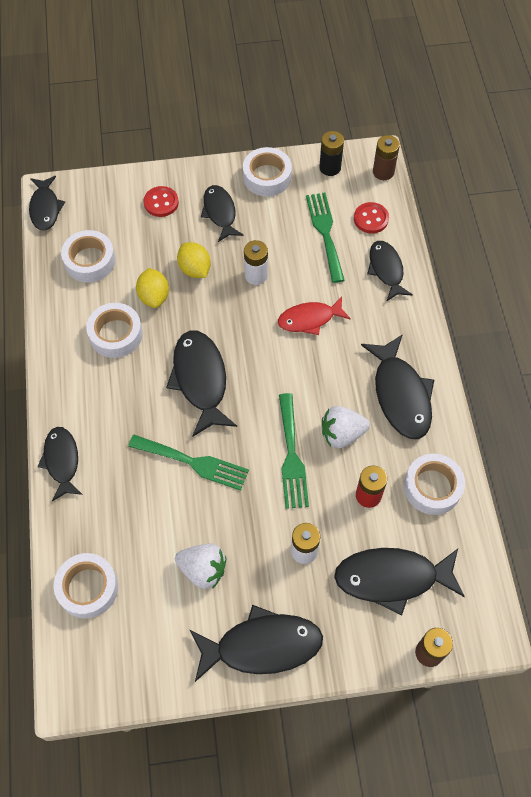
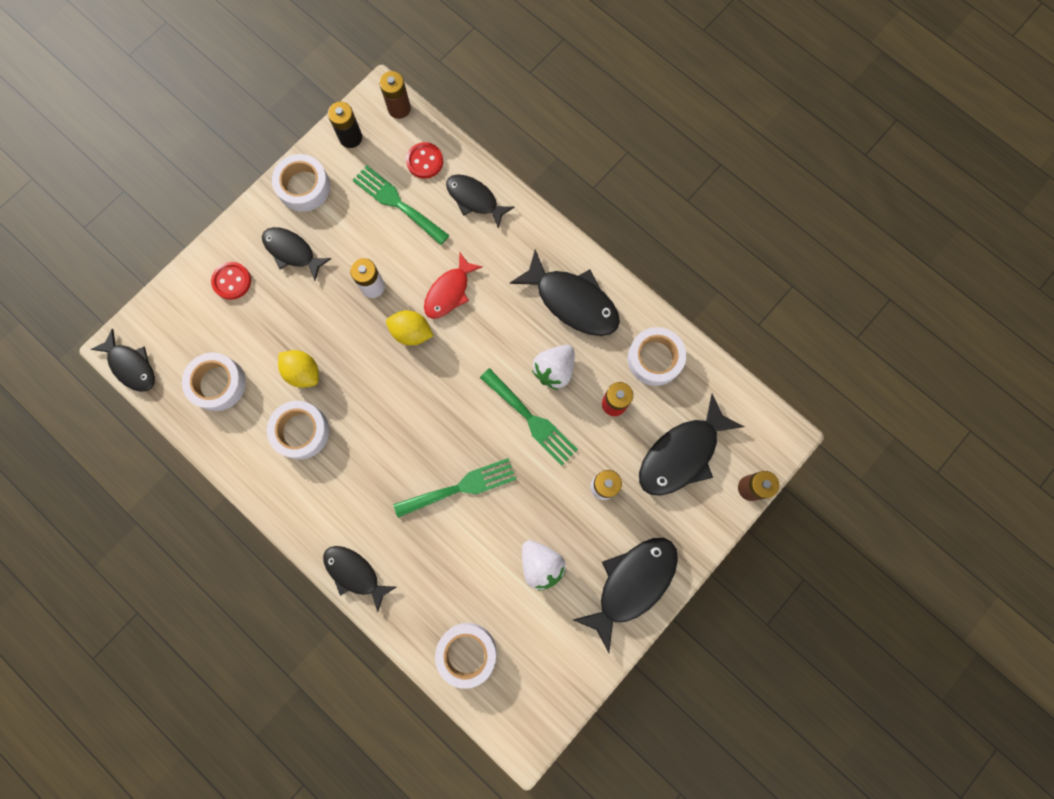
camera: 40 degrees left, 15 degrees up
(195, 269) = (316, 321): yellow lemon -> yellow lemon (411, 332)
(200, 380) = (406, 414): black fish -> none
(203, 569) = (541, 565): white strawberry -> white strawberry turned 75 degrees clockwise

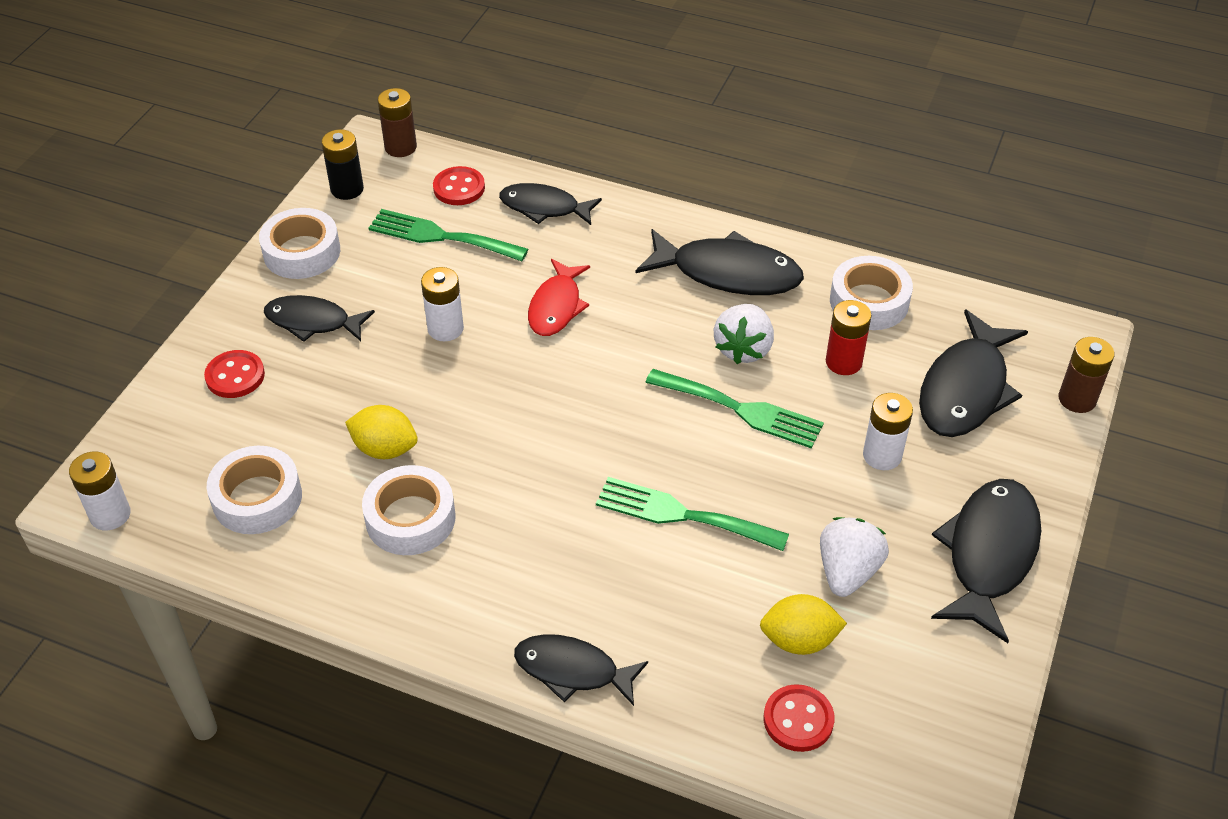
camera: 20 degrees left, 30 degrees down
(131, 366) = (110, 514): black fish -> white battery
(411, 332) = (524, 362): yellow lemon -> yellow lemon (799, 640)
(461, 487) = (682, 515): green fork -> green fork turned 120 degrees counterclockwise
(467, 653) = (798, 720): white tape -> red button
(541, 565) = (847, 572): white strawberry -> white strawberry turned 105 degrees counterclockwise

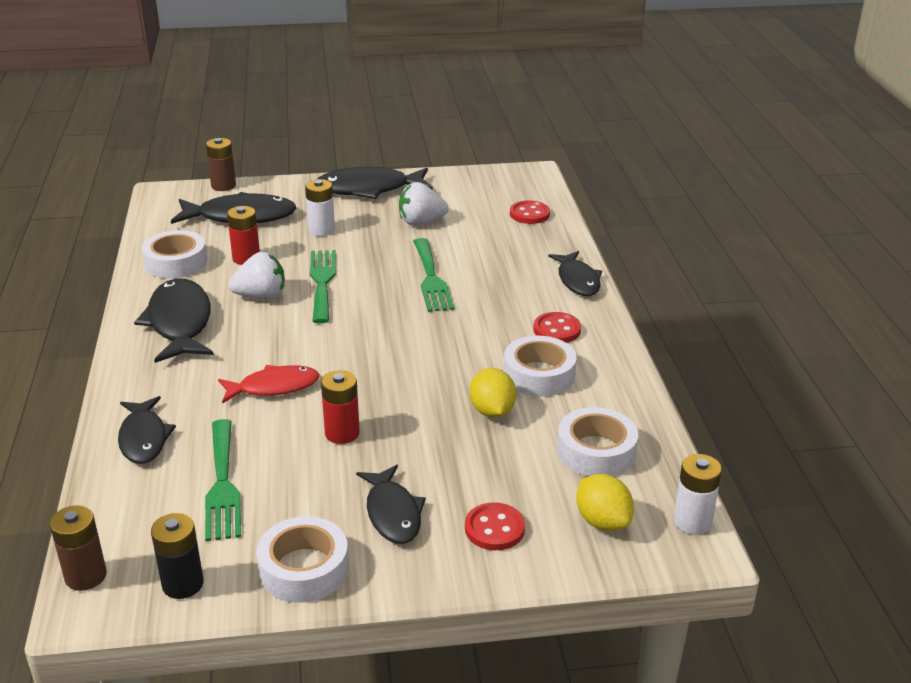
camera: 120 degrees left, 15 degrees down
(445, 329) = (342, 433): white battery -> red battery
(459, 188) = (140, 503): red button -> red button (557, 330)
(799, 640) = (481, 224): yellow lemon -> yellow lemon (602, 521)

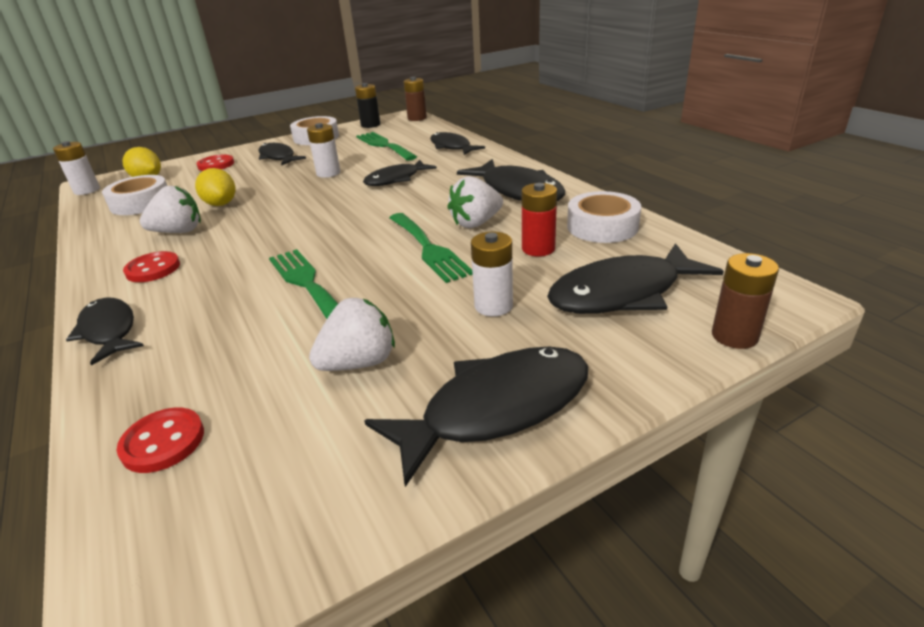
camera: 160 degrees right, 0 degrees up
(274, 387) = (396, 179): red fish -> black fish
(342, 433) = (328, 173): red battery -> white battery
(539, 375) = (178, 232): white tape -> white strawberry

